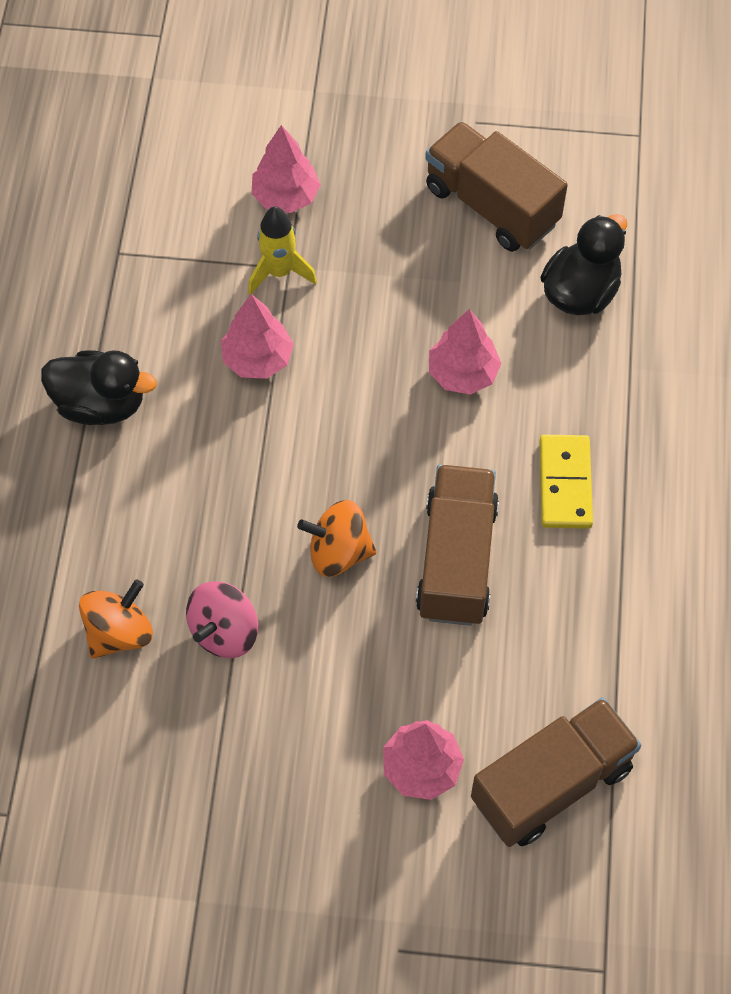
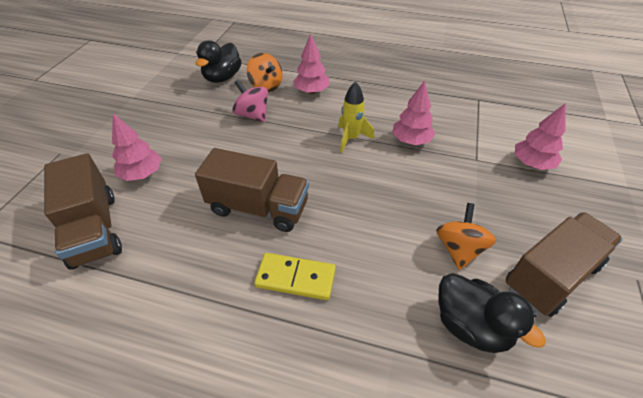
camera: 100 degrees right, 15 degrees down
(100, 404) = (387, 89): black duck -> black duck (222, 78)
(279, 272) = (472, 155): yellow rocket -> yellow rocket (351, 139)
(338, 552) = (281, 158): orange spinning top -> orange spinning top (459, 249)
(463, 373) = (395, 232): pink tree -> pink tree (311, 91)

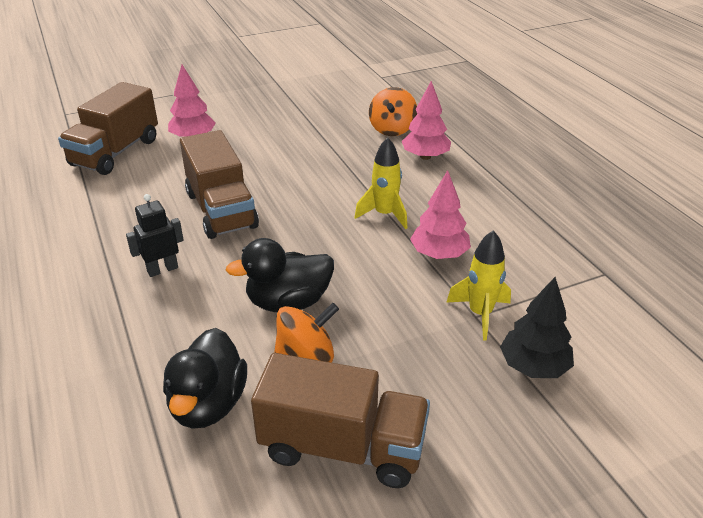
camera: 50 degrees right, 10 degrees down
(222, 78) = (367, 103): black duck -> black duck (288, 302)
(252, 115) = (338, 145): pink spinning top -> none
(295, 278) = (162, 269): yellow domino -> black robot
(476, 157) = (480, 314): none -> yellow rocket
(531, 164) = (533, 366): pink tree -> black tree

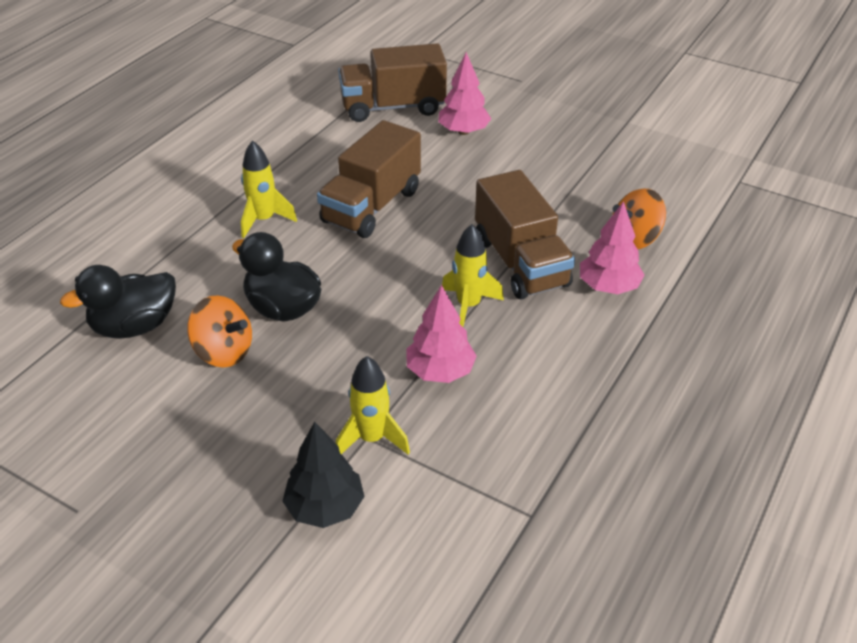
camera: 55 degrees right, 5 degrees up
(162, 269) = (264, 220): black robot -> yellow rocket
(342, 447) = (139, 421): brown truck -> brown truck (520, 262)

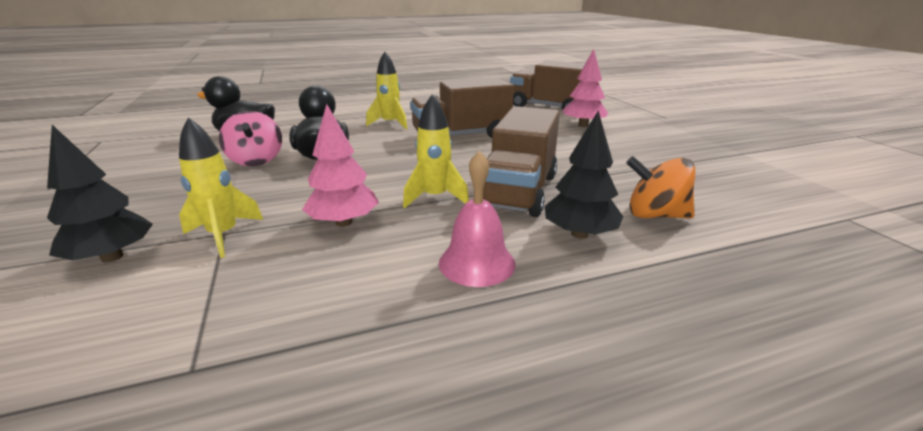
camera: 40 degrees right, 15 degrees down
(224, 352) = (256, 160): orange spinning top -> pink spinning top
(578, 350) = (477, 263): none -> pink bell
(608, 287) = (579, 234): pink tree -> black tree

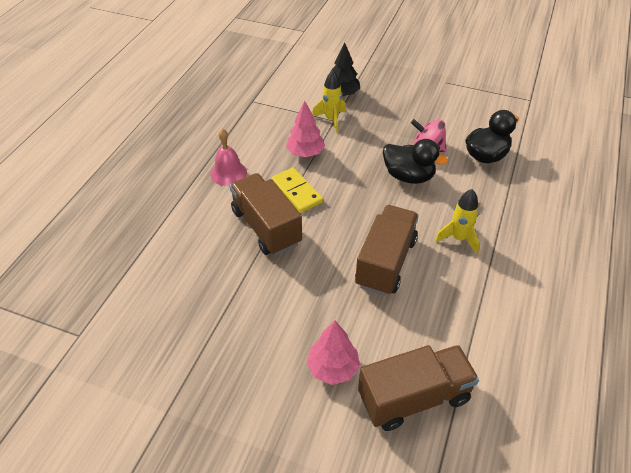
camera: 130 degrees right, 20 degrees up
(435, 198) = (296, 192): yellow rocket -> yellow domino
(579, 234) = (206, 216): black tree -> none
(655, 215) = (183, 258): orange spinning top -> none

